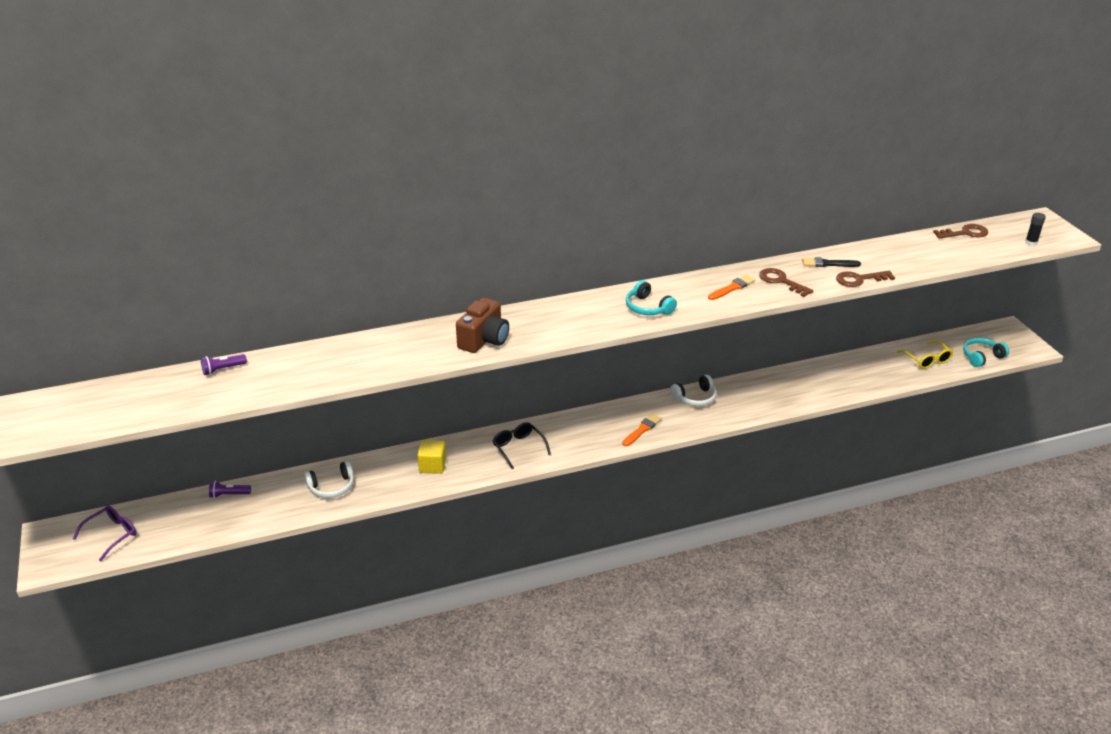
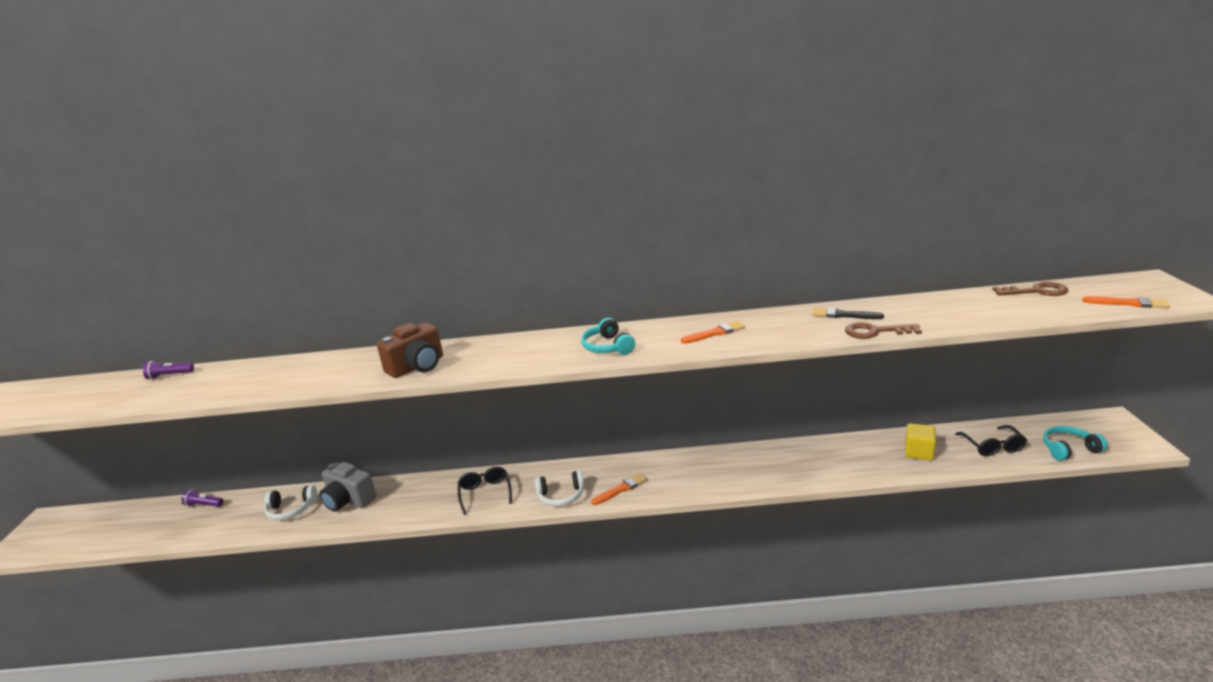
camera: 20 degrees right, 10 degrees down
(112, 534) = (85, 529): purple glasses -> none
(385, 471) = (349, 500): none -> grey camera
(432, 466) = (393, 501): yellow cube -> yellow cube (918, 452)
(695, 398) = (696, 461): white headphones -> white headphones (561, 496)
(781, 281) = (776, 329): brown key -> none
(927, 360) = (993, 447): yellow glasses -> black glasses
(1031, 243) = (1129, 303): black glue stick -> orange brush

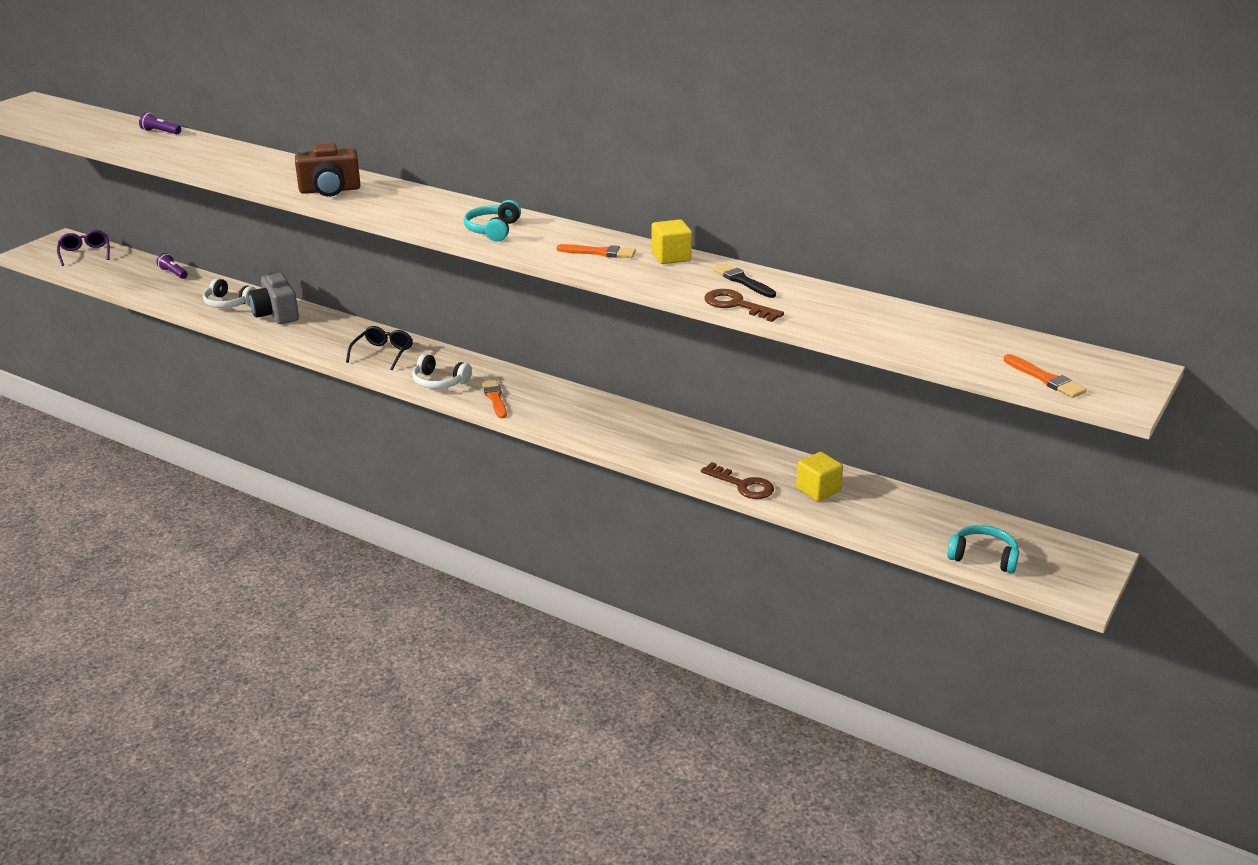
camera: 30 degrees right, 5 degrees up
(85, 524) = (85, 253): none -> purple glasses
(621, 489) = (495, 398): orange brush -> orange brush turned 105 degrees counterclockwise
(766, 317) = (671, 257): none -> yellow cube
(993, 447) = (905, 519): black glasses -> none
(1036, 291) = (983, 333): brown key -> brown key (742, 485)

